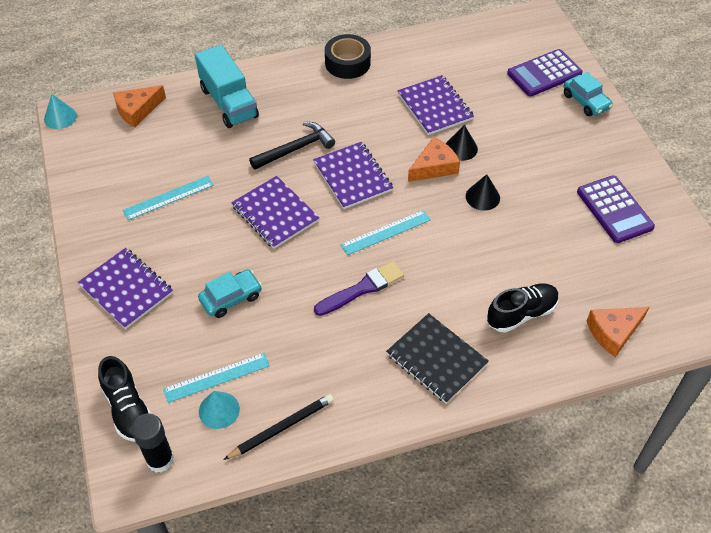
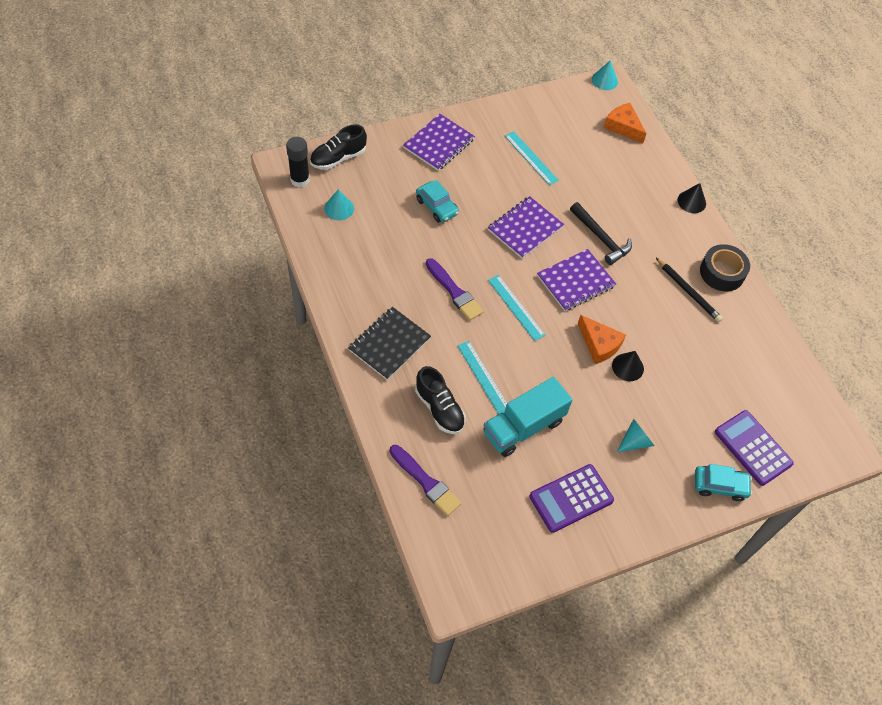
camera: 80 degrees right, 5 degrees up
(217, 377) = (366, 204): turquoise ruler -> turquoise ruler (483, 377)
(229, 103) = (646, 187): turquoise truck -> turquoise truck (523, 427)
(281, 428) = (325, 246): black pencil -> black pencil (688, 291)
(435, 107) = (679, 346): purple notebook -> none
(482, 197) = (569, 383): black cone -> black cone (691, 201)
(546, 153) = (635, 441): none -> turquoise cone
(586, 101) = (719, 486): turquoise car -> turquoise car turned 135 degrees counterclockwise
(613, 332) = (426, 482): orange cheese -> purple brush

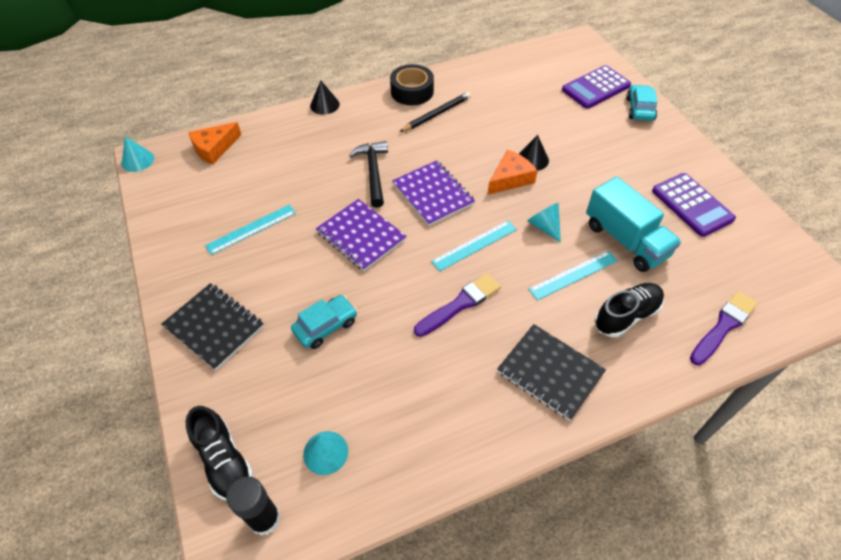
camera: 85 degrees left, 5 degrees down
(438, 144) = (214, 327): purple notebook -> black notebook
(601, 238) = (373, 172): black hammer -> black hammer turned 60 degrees counterclockwise
(635, 441) = (614, 158): turquoise cone -> turquoise cone (544, 226)

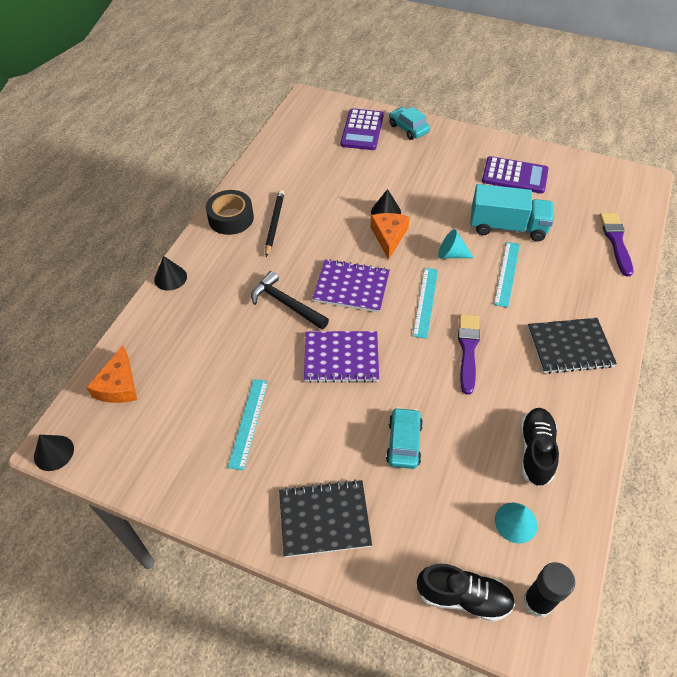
camera: 45 degrees left, 0 degrees up
(137, 160) = (54, 453): turquoise cone -> black cone
(626, 316) = (565, 276): black shoe -> black shoe (535, 451)

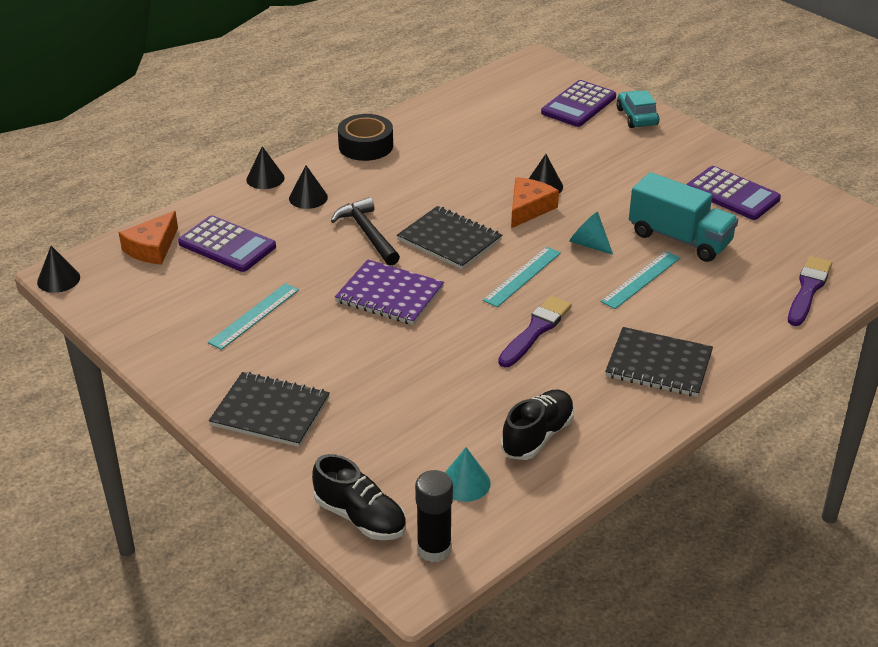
camera: 25 degrees right, 15 degrees down
(181, 357) = (227, 245): none -> purple calculator
(217, 285) = (308, 197): none -> black cone
(274, 224) = (409, 163): black pencil -> none
(351, 287) = (449, 240): purple notebook -> black notebook
(404, 442) = (399, 382): turquoise car -> none

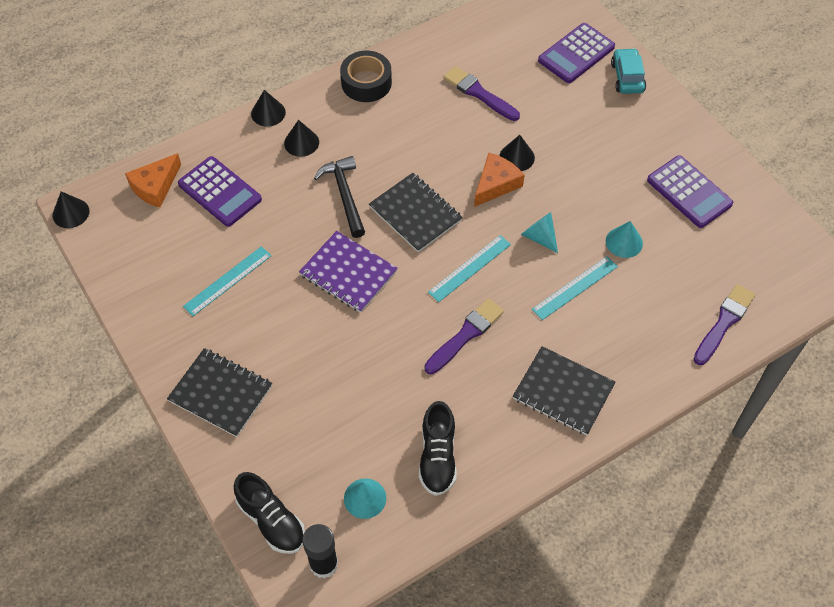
camera: 10 degrees right, 20 degrees up
(488, 143) = (479, 93): none -> purple brush
(537, 436) = (437, 457): black shoe -> black shoe turned 135 degrees clockwise
(679, 239) = (624, 242): turquoise truck -> turquoise cone

